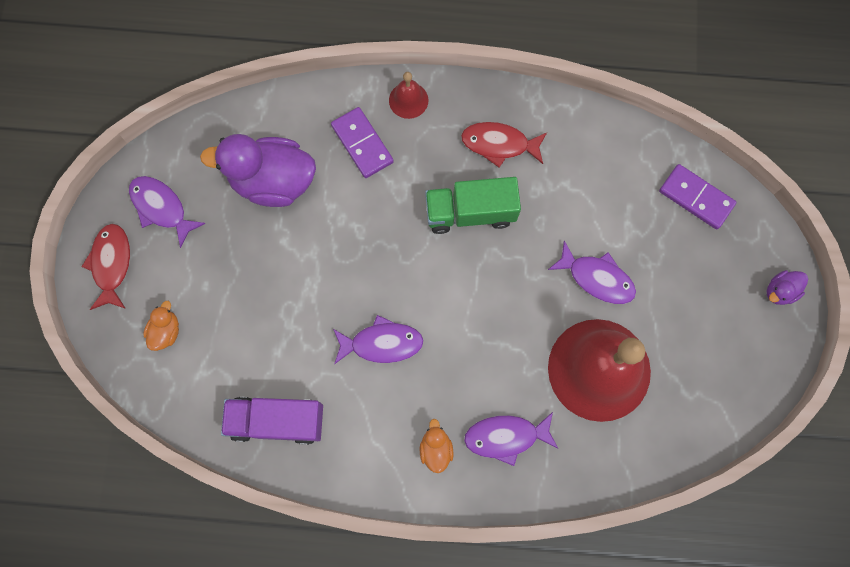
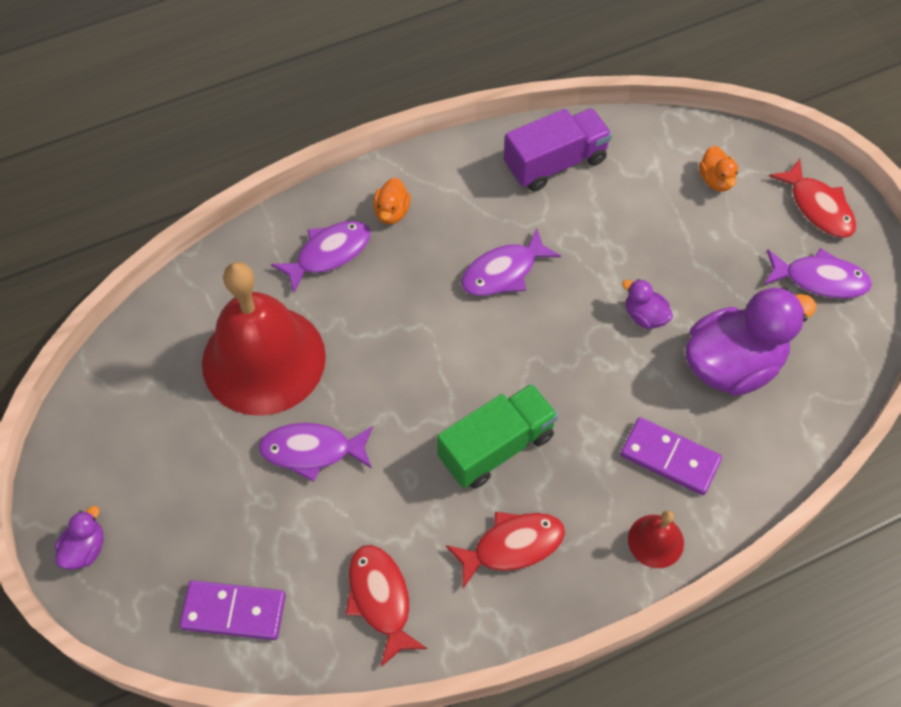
camera: 150 degrees right, 15 degrees down
(305, 250) = (644, 316): none -> purple duck
(435, 449) = (391, 212): orange duck -> orange duck turned 45 degrees clockwise
(599, 156) = (380, 599): none -> red fish

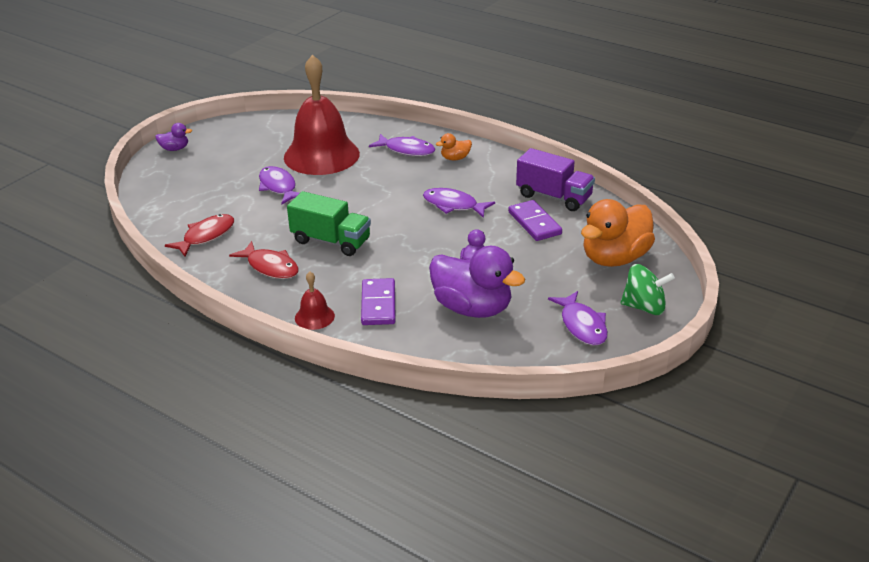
camera: 60 degrees right, 25 degrees down
(234, 611) = (169, 197): purple domino -> purple domino (534, 223)
(716, 180) = (614, 258): orange duck -> orange duck, size x2.22
(818, 207) = (644, 307): red fish -> green spinning top

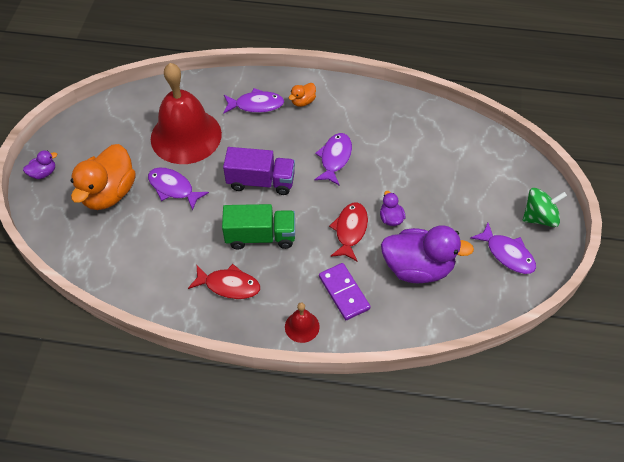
camera: 25 degrees left, 20 degrees up
(206, 236) = (148, 271): red fish -> red fish (350, 230)
(453, 205) = (335, 158): purple fish -> purple fish turned 105 degrees clockwise
(534, 223) = (410, 156): purple domino -> none
(554, 197) = (408, 120): purple truck -> purple truck (261, 181)
(614, 258) = (491, 173): orange duck -> orange duck (109, 193)

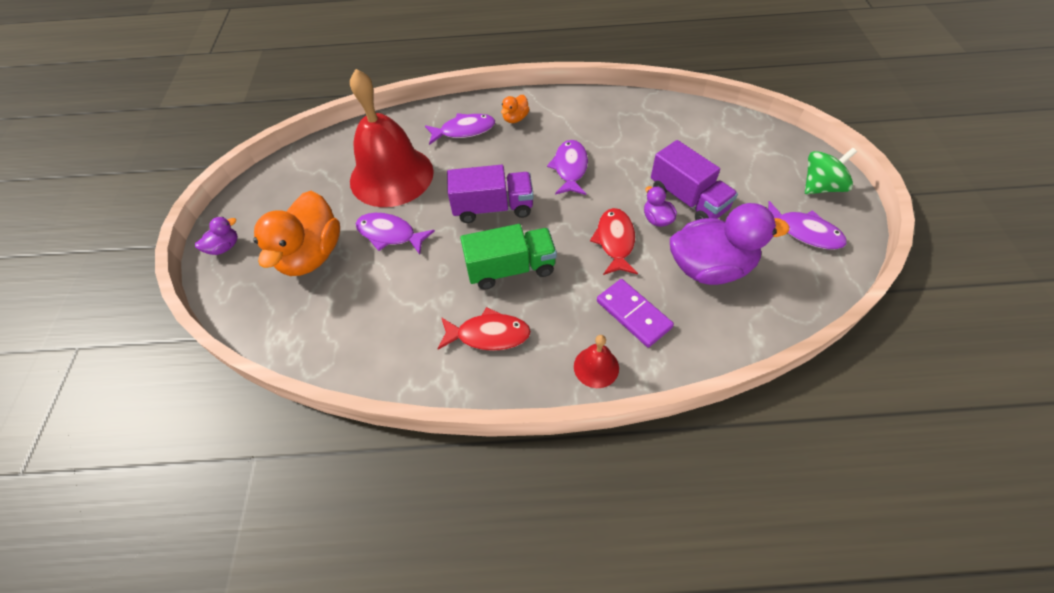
camera: 10 degrees left, 0 degrees up
(423, 206) = (688, 199): none -> purple truck

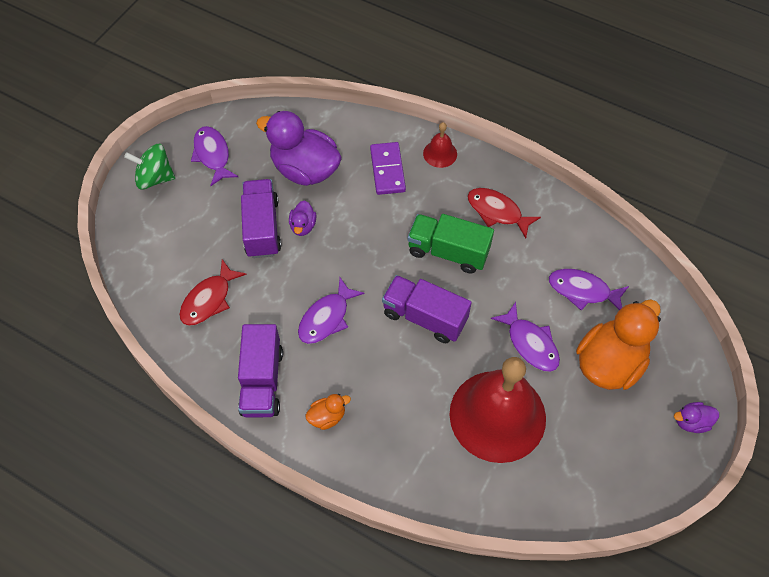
camera: 150 degrees left, 5 degrees up
(464, 131) = (390, 433): purple fish -> purple fish (582, 291)
(578, 114) = (262, 381): none -> purple truck
(615, 241) = (351, 227): red fish -> red fish (209, 300)

